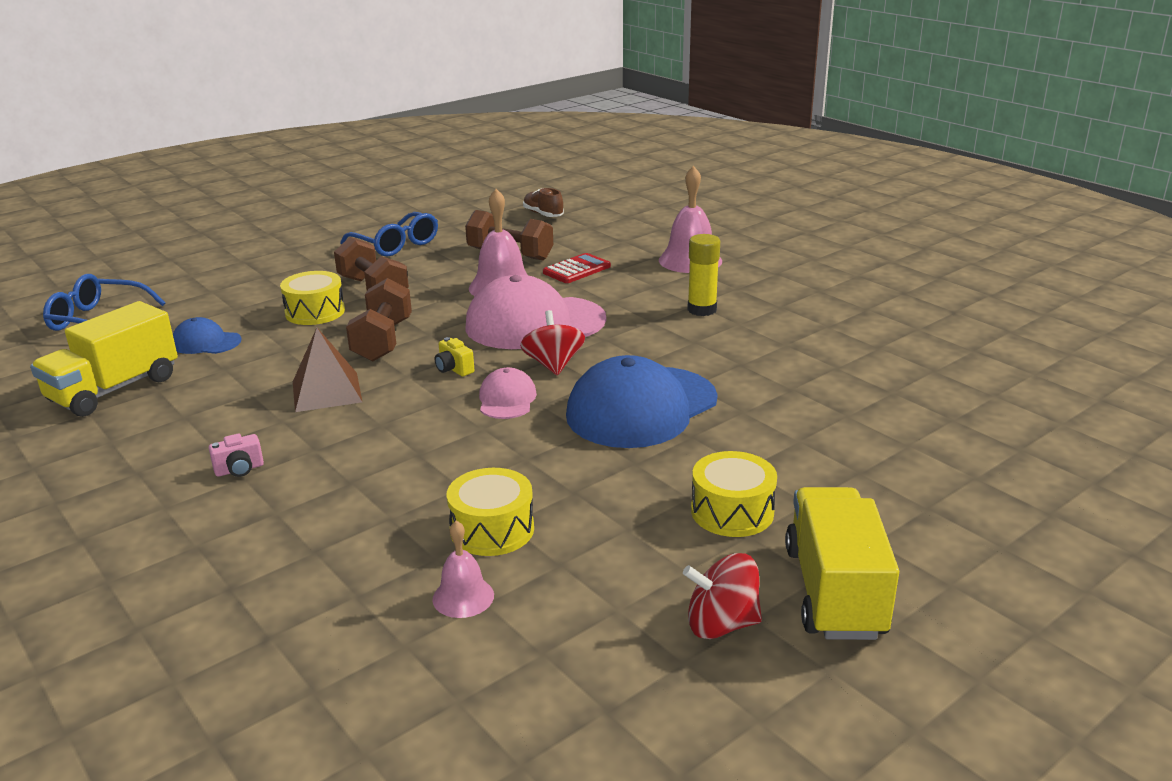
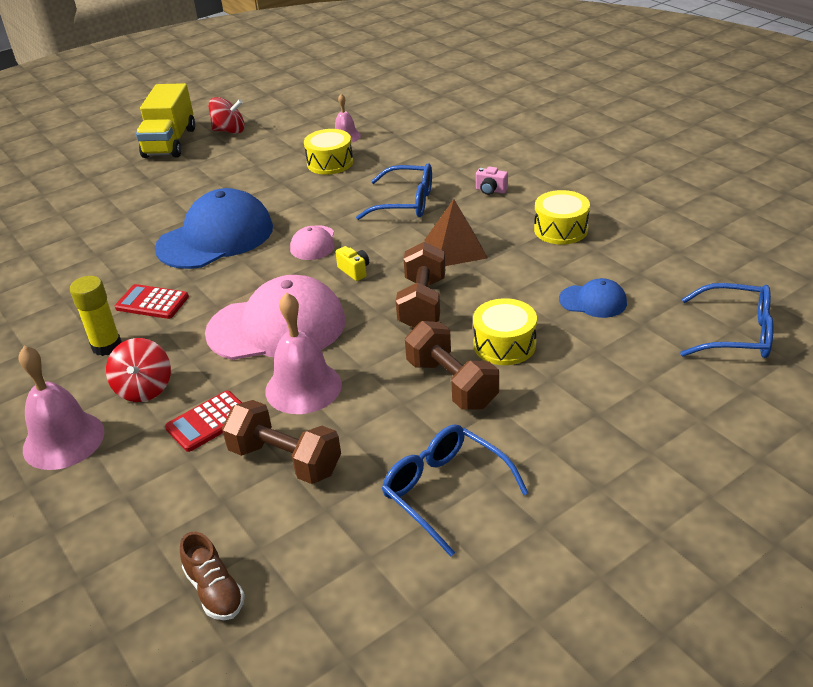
camera: 175 degrees left, 10 degrees up
(114, 389) = (634, 249): yellow truck -> none
(239, 470) = (491, 190): pink camera -> pink camera turned 135 degrees counterclockwise
(375, 452) = (405, 203): none -> blue glasses
(553, 365) = (270, 276): red spinning top -> red spinning top (144, 388)
(680, 341) = (152, 302): none -> red calculator
(732, 512) = (195, 174): yellow drum -> yellow drum (560, 229)

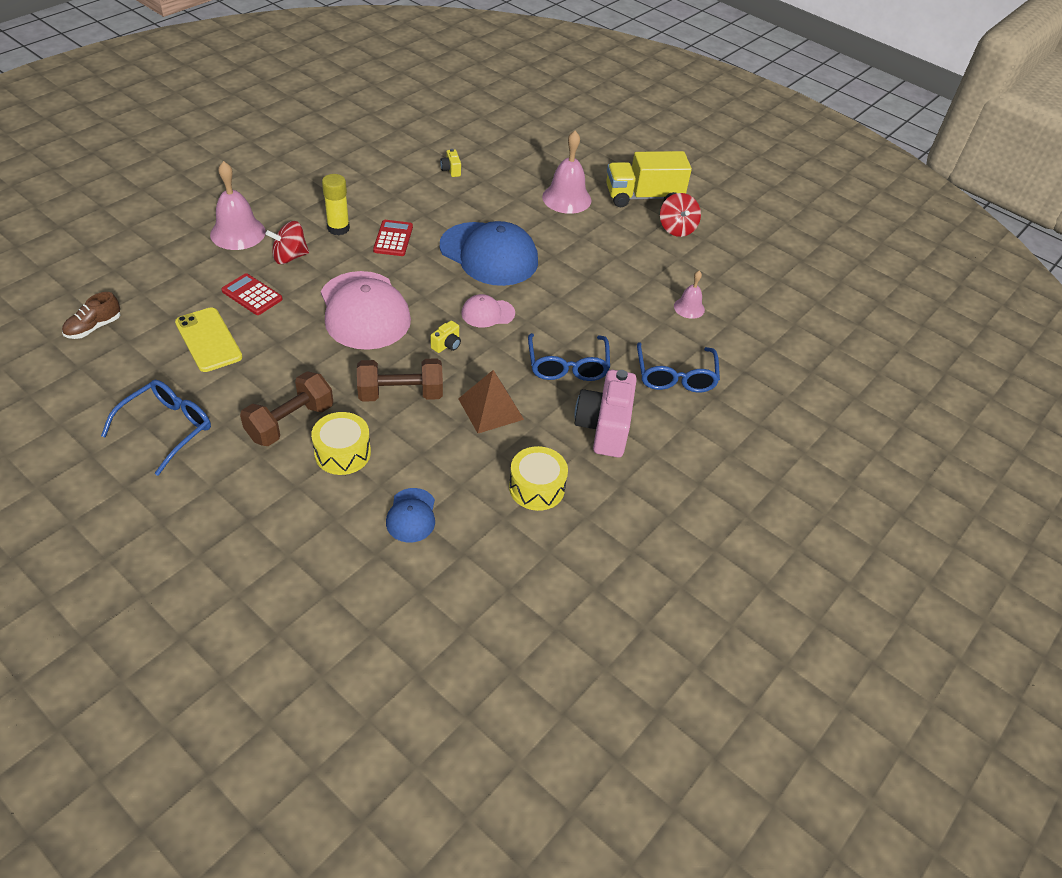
camera: 70 degrees right, 10 degrees up
(41, 256) = (451, 170): none -> yellow camera
(285, 460) = (208, 340): brown dumbbell -> yellow phone
(303, 387) = (288, 337): pink bell -> pink bell (566, 198)
(330, 163) = (632, 304): yellow drum -> none
(491, 190) = (604, 428): pink camera -> pink camera, size x2.31
(735, 333) = (363, 631): blue glasses -> blue glasses (675, 376)

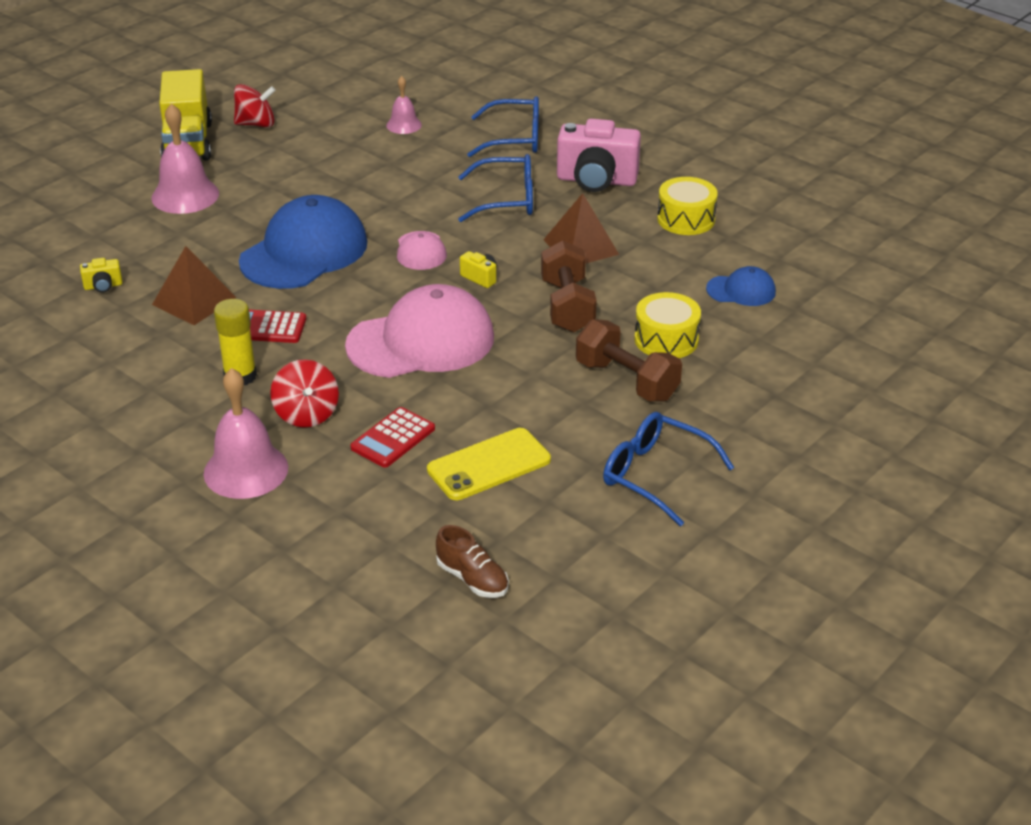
camera: 85 degrees left, 10 degrees down
(430, 207) = (194, 301): none -> brown pyramid

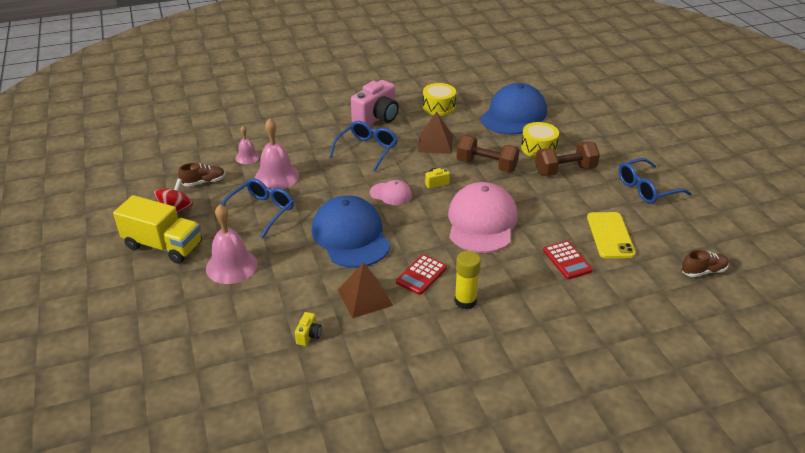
camera: 60 degrees left, 0 degrees up
(246, 470) = (564, 326): pink bell -> pink bell (277, 176)
(306, 414) = (523, 285): red spinning top -> none
(325, 118) = (203, 182): none -> brown shoe
(514, 138) = (307, 127): blue glasses -> blue glasses (261, 212)
(741, 290) = (513, 115): blue cap -> blue cap, size x2.08

